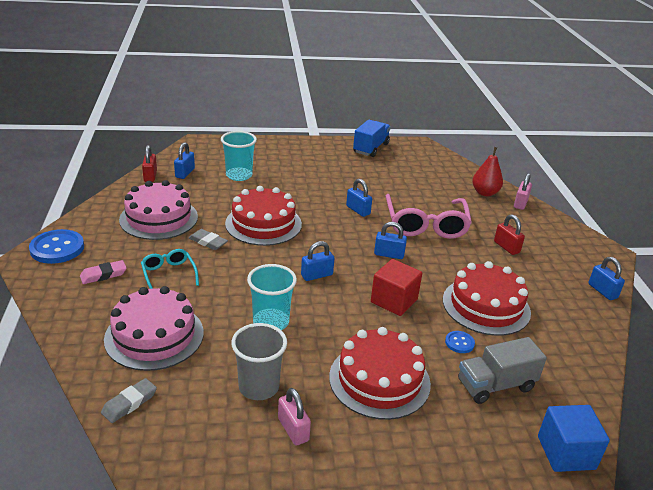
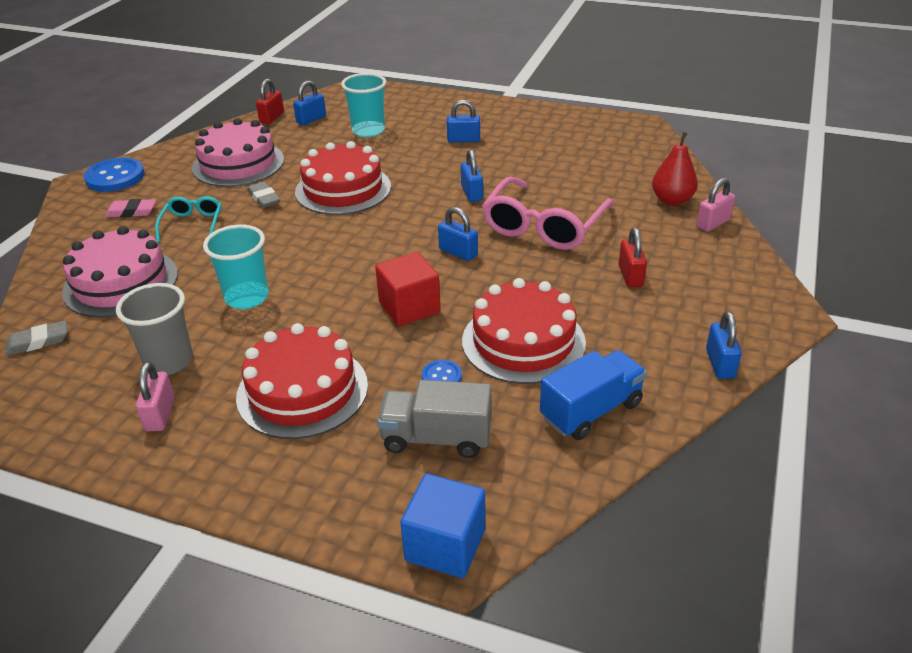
camera: 30 degrees right, 5 degrees up
(317, 275) = (347, 258): blue padlock -> blue padlock (463, 140)
(371, 148) = (565, 121): blue truck -> blue truck (591, 411)

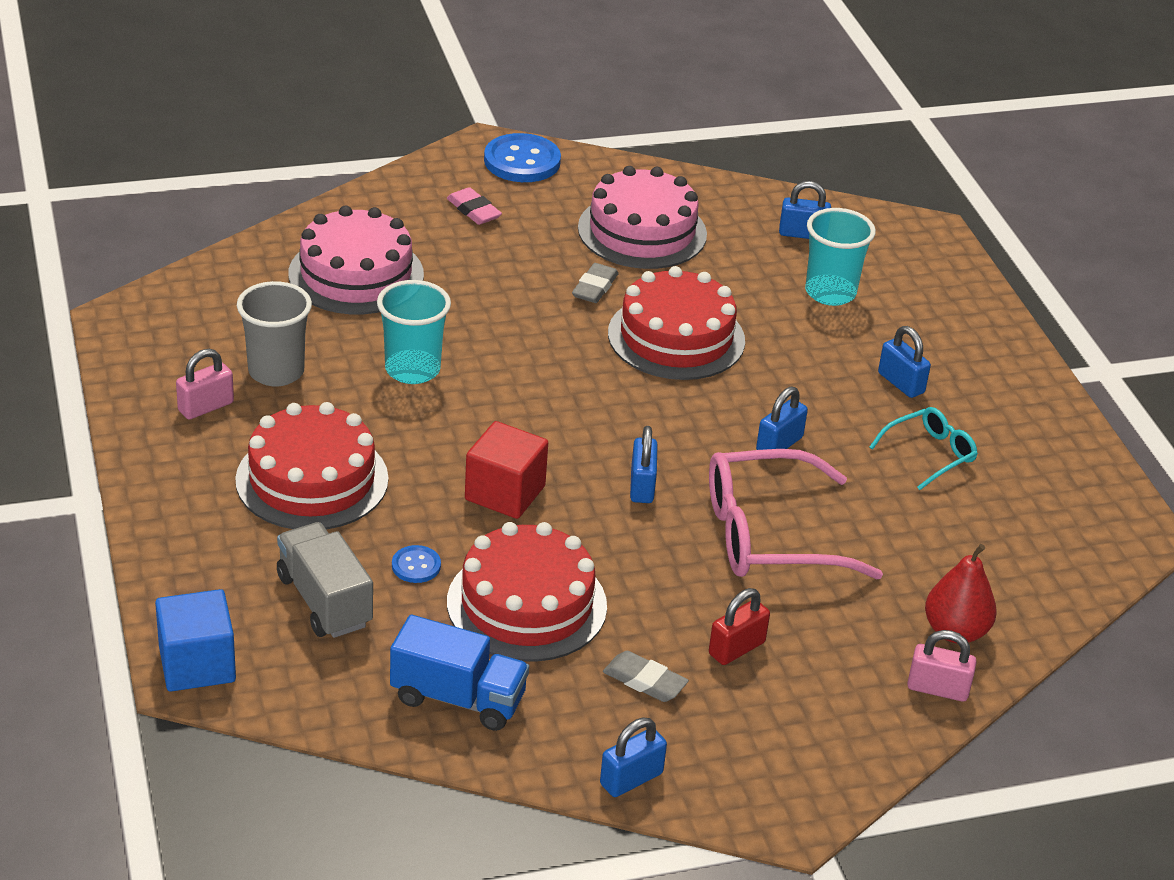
camera: 50 degrees right, 0 degrees up
(38, 342) = (230, 277): grey eraser -> grey eraser (644, 681)
(192, 224) = (495, 264): turquoise glasses -> turquoise glasses (930, 454)
(272, 118) = (770, 201): red padlock -> none

